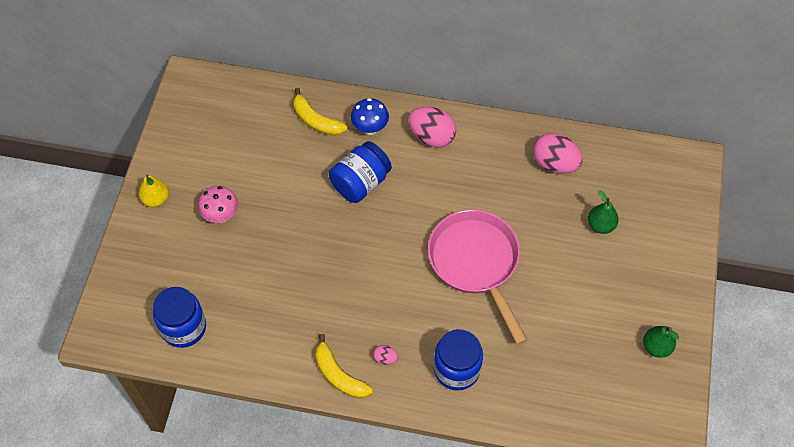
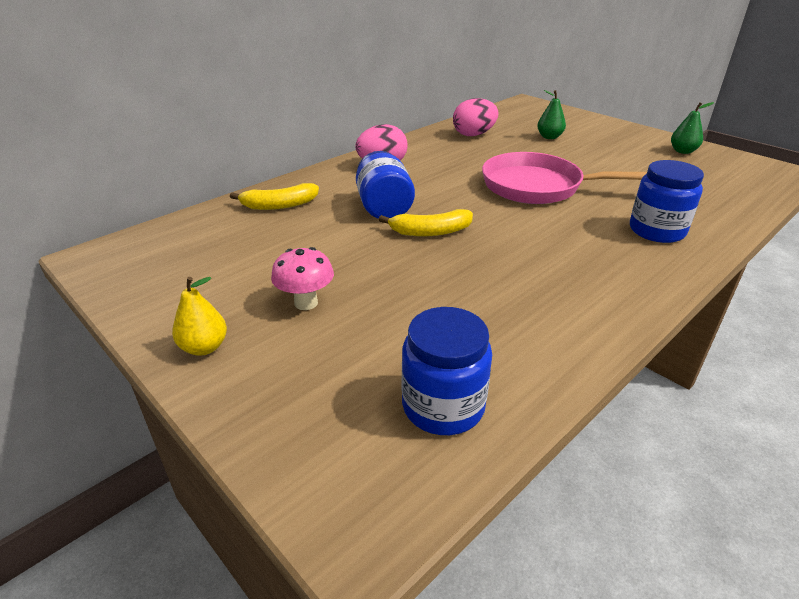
camera: 55 degrees left, 25 degrees down
(339, 375) = (621, 300): yellow banana -> yellow banana (430, 232)
(370, 128) = (331, 185): blue mushroom -> none
(385, 358) = (617, 263): pink egg -> none

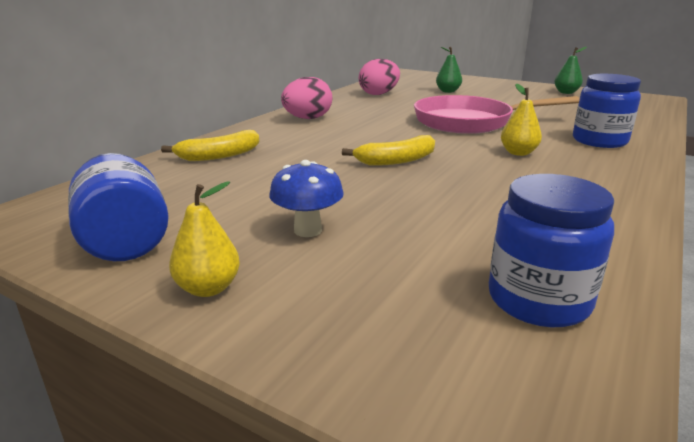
camera: 15 degrees left, 10 degrees down
(306, 303) = (308, 230): pink mushroom -> blue mushroom
(384, 208) = (334, 148): blue jar -> blue jar (125, 241)
(556, 237) = (518, 153): none -> yellow pear

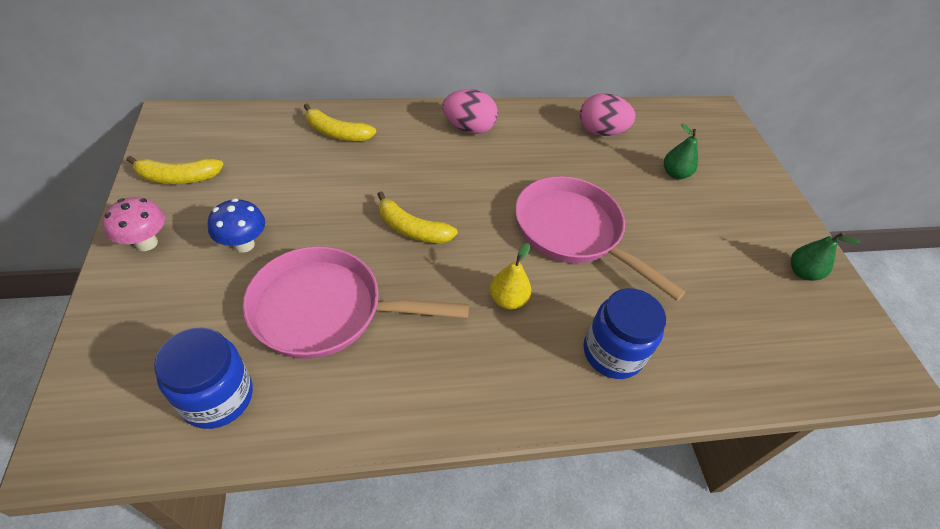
camera: 45 degrees right, 25 degrees up
(125, 241) = (178, 177): blue jar -> yellow banana
(208, 288) = (146, 243): yellow pear -> pink mushroom
(458, 214) = (326, 310): none -> pink pan

